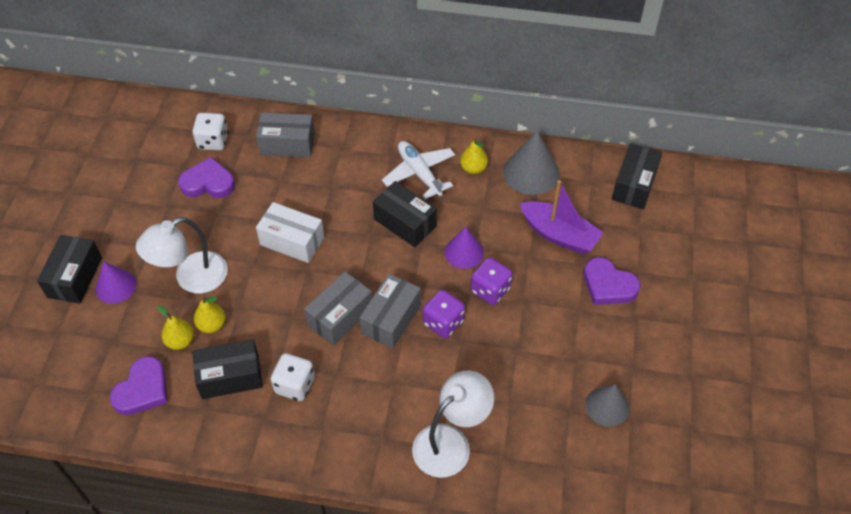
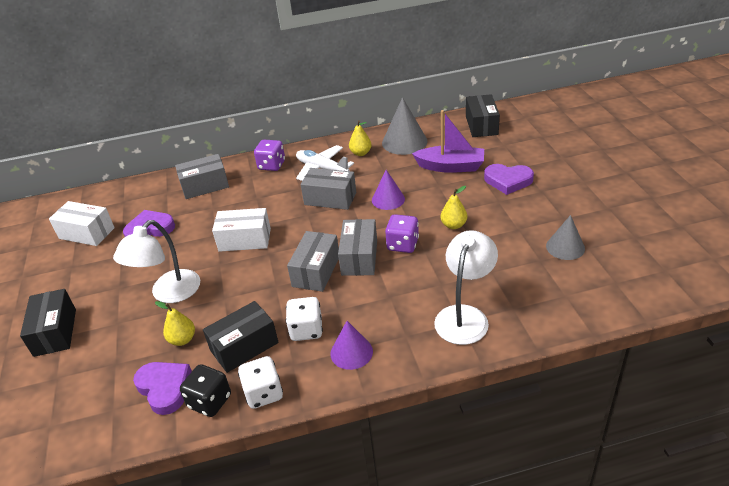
camera: 20 degrees left, 15 degrees down
(116, 286) = (99, 324): purple cone -> purple cone (351, 352)
(143, 389) = (165, 388): purple heart -> purple heart turned 45 degrees counterclockwise
(147, 160) = (86, 233): none -> white box
(174, 423) = (210, 401): none -> black dice
(212, 325) = (206, 317): yellow pear -> yellow pear (453, 225)
(213, 141) = (140, 204): white dice -> white dice (264, 393)
(405, 223) = (330, 198): black box -> grey box
(490, 290) = (424, 213): purple dice -> purple dice (271, 165)

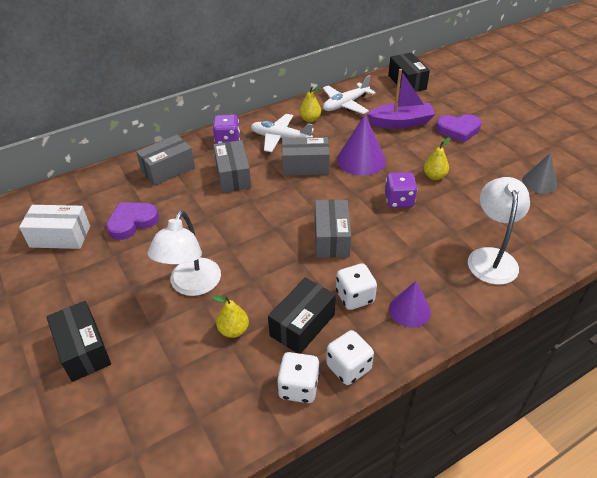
camera: 20 degrees left, 5 degrees up
(165, 388) = (243, 384): purple heart -> none
(210, 401) = (298, 387): black dice -> white dice
(245, 240) = (242, 218): white box -> none
(359, 257) = (365, 219): grey box -> grey box (233, 176)
(388, 199) = (361, 160): purple cone -> purple cone, size x1.53
(404, 142) = (345, 104): grey cone -> white plane

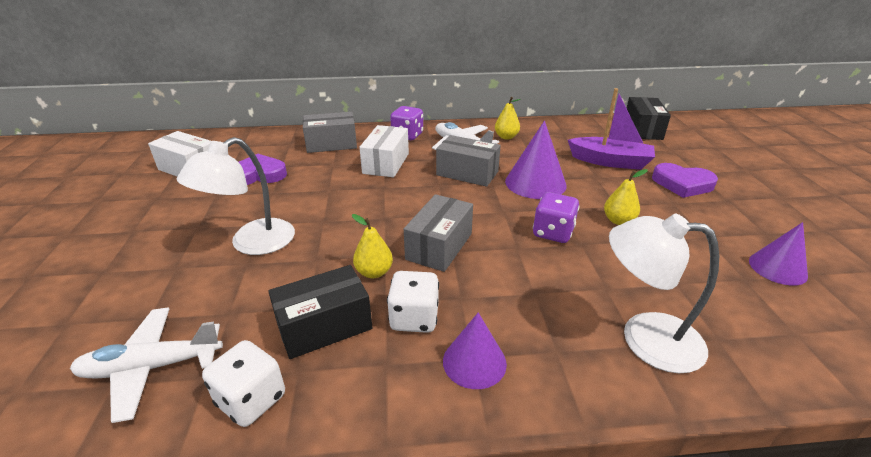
camera: 25 degrees right, 10 degrees down
(83, 350) = (97, 266): black box -> none
(233, 176) = (386, 163): grey box -> white box
(233, 330) = (247, 302): yellow pear -> yellow pear (374, 272)
(345, 104) = (555, 133): white plane -> white plane (152, 367)
(348, 367) = (333, 402): white dice -> none
(491, 257) = (645, 337): white lamp -> white lamp turned 105 degrees counterclockwise
(539, 182) = (777, 268): grey cone -> purple cone

